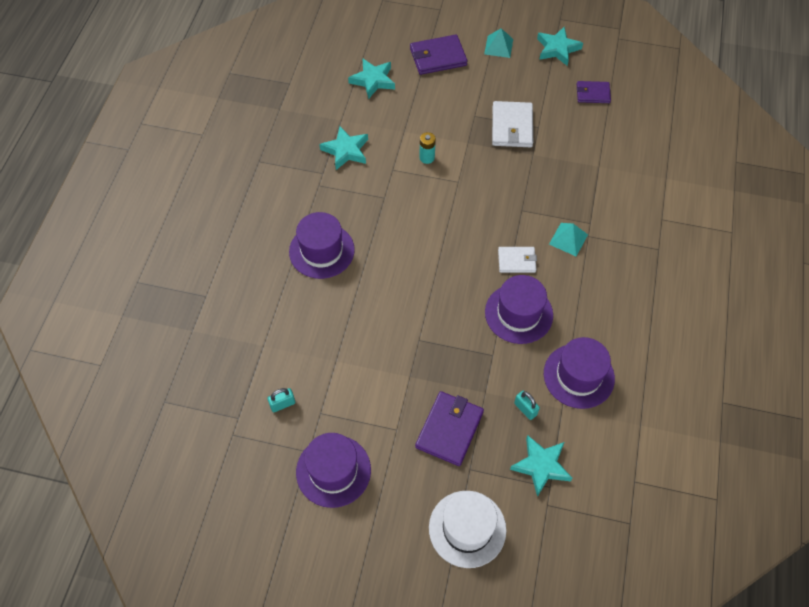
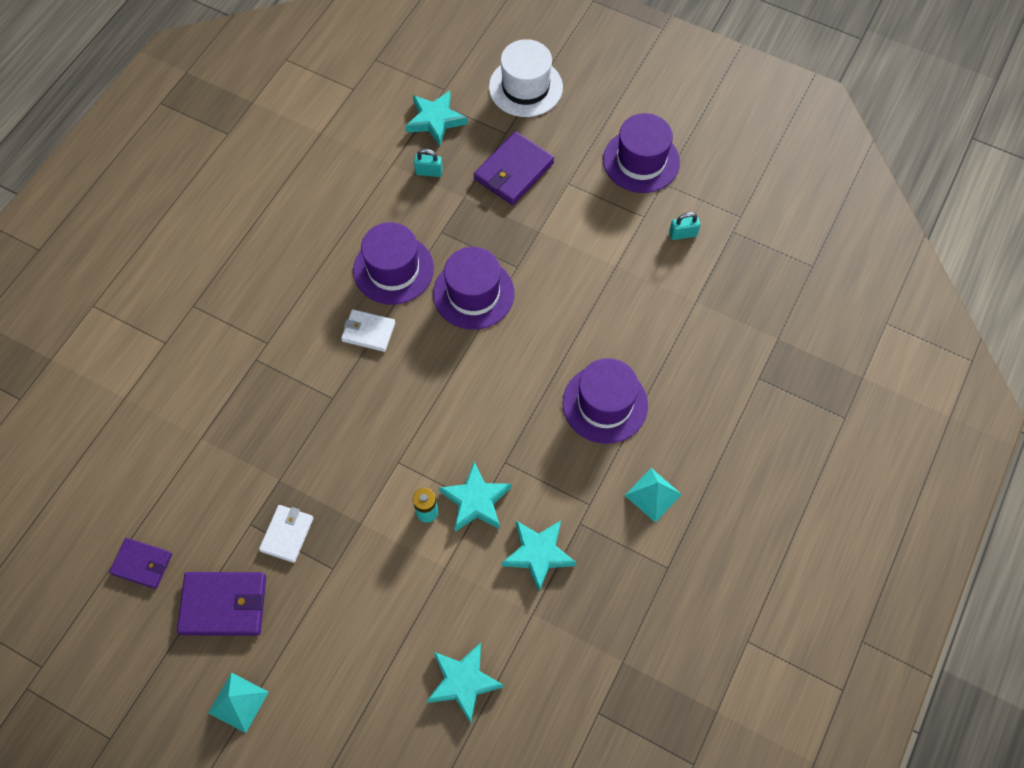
camera: 165 degrees left, 5 degrees up
(438, 57) = (344, 705): purple wallet -> purple wallet (224, 604)
(512, 127) = (287, 534): white wallet -> white wallet, size x0.63
(525, 409) = (429, 172): turquoise padlock -> turquoise padlock turned 60 degrees counterclockwise
(557, 49) = (148, 670): turquoise star -> turquoise star (476, 501)
(568, 239) = (293, 344): turquoise pyramid -> turquoise pyramid (653, 494)
(578, 376) = (359, 190): purple hat -> purple hat (473, 293)

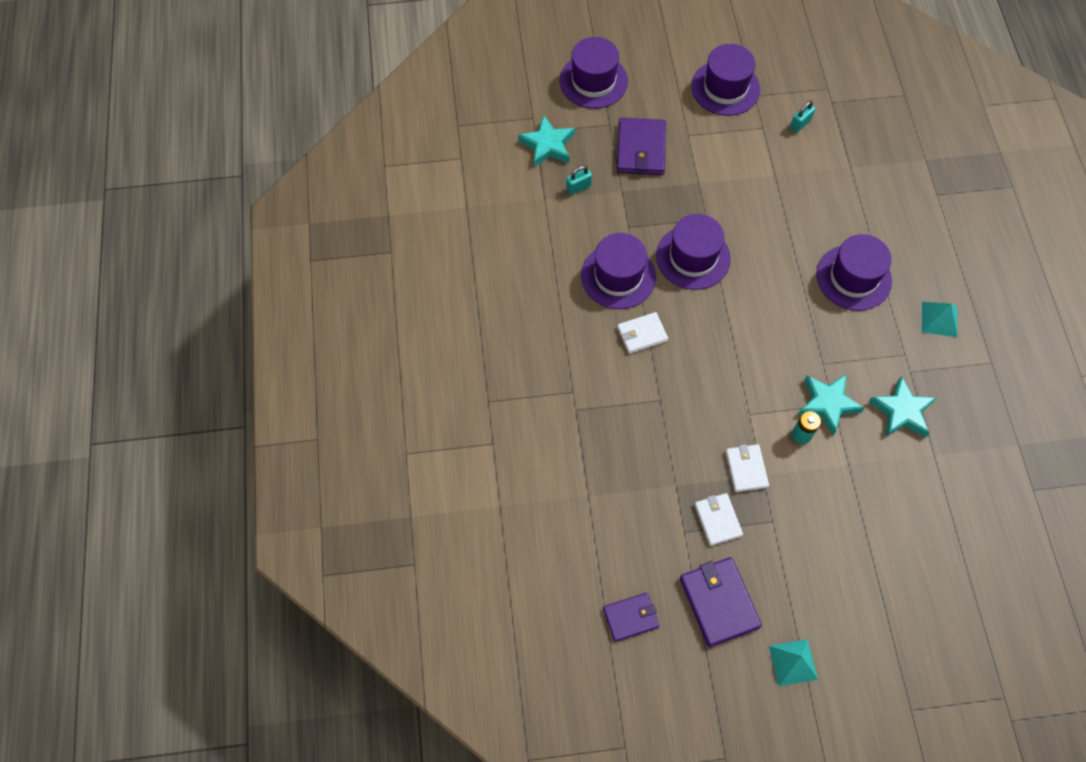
camera: 35 degrees left, 0 degrees up
(224, 604) = (719, 602): purple wallet -> purple wallet turned 75 degrees counterclockwise
(351, 508) = (746, 469): none -> white wallet
(463, 682) = (931, 533): turquoise star -> none
(525, 87) = (593, 81): white hat -> purple hat

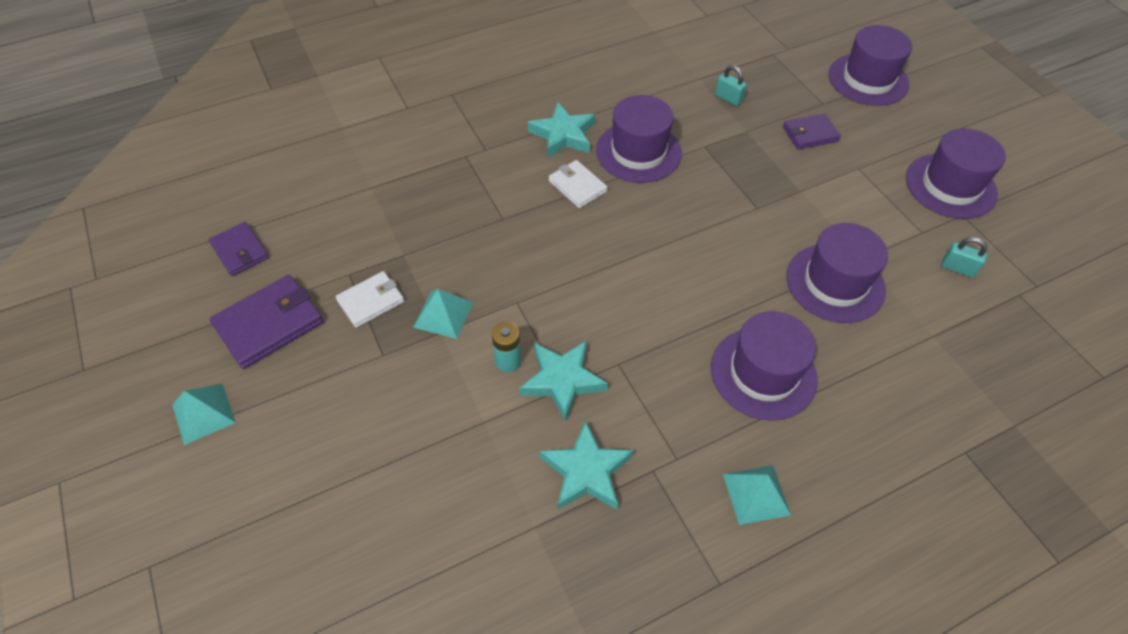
camera: 70 degrees right, 10 degrees down
(547, 145) = (763, 66): turquoise star -> turquoise star (563, 135)
(641, 149) = (810, 134): purple wallet -> purple wallet, size x0.63
(693, 257) = (698, 207): purple hat -> purple hat (835, 283)
(746, 469) = (443, 314): white wallet -> turquoise pyramid

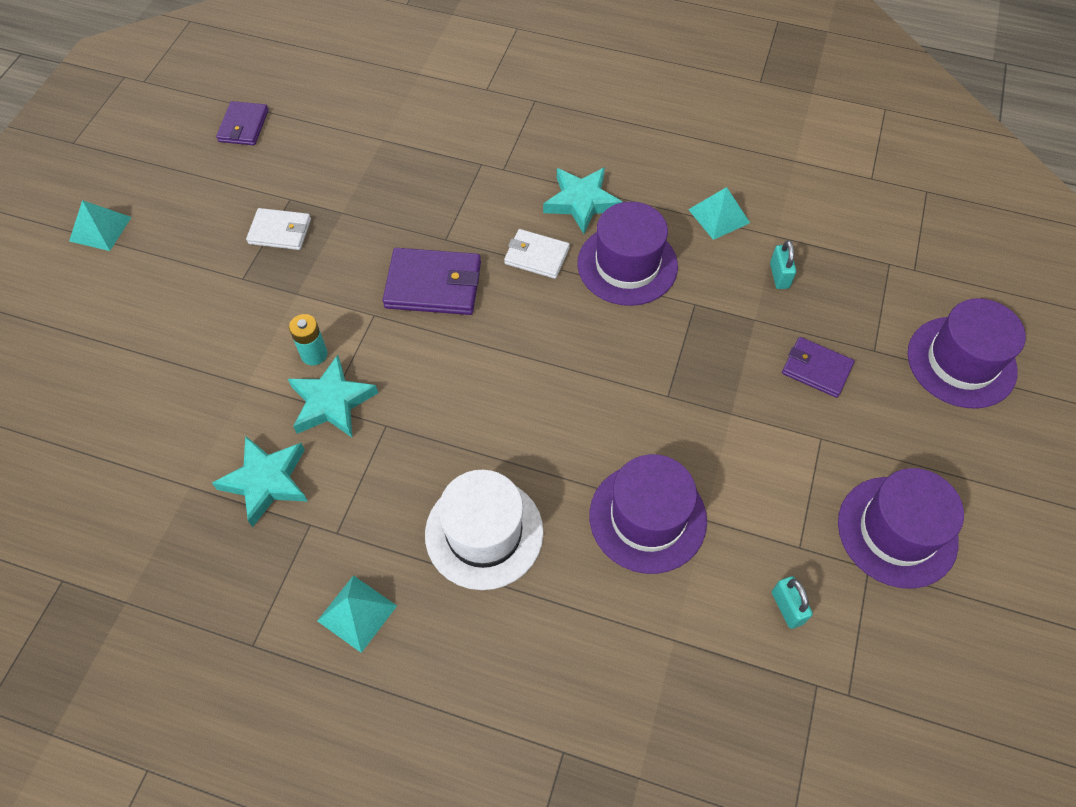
camera: 45 degrees right, 5 degrees up
(269, 324) = (202, 196): purple wallet -> purple wallet (433, 285)
(443, 314) = (314, 281): turquoise pyramid -> turquoise pyramid (719, 216)
(577, 186) = (536, 256): white wallet -> white wallet turned 75 degrees counterclockwise
(763, 373) = (484, 533): purple hat -> white hat

